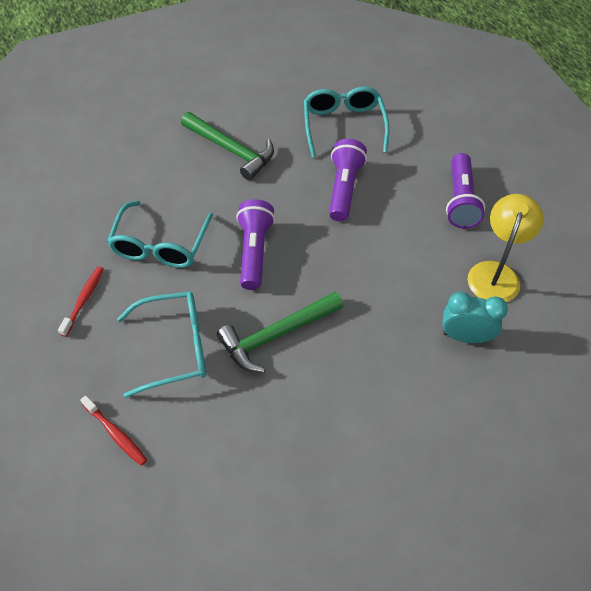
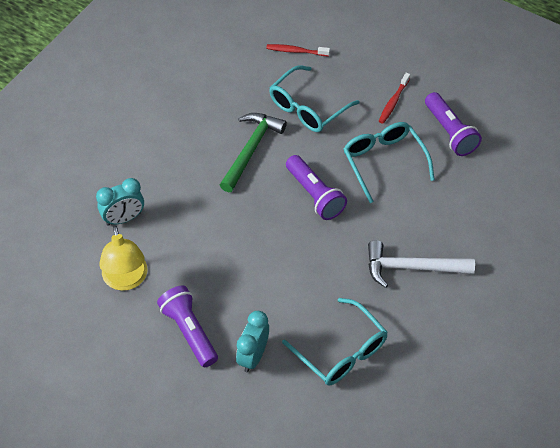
camera: 145 degrees right, 0 degrees up
(84, 300) = (393, 102): red toothbrush -> red toothbrush turned 45 degrees clockwise
(231, 150) = (412, 268): green hammer -> white hammer
(344, 188) = (291, 286): purple flashlight -> purple flashlight (450, 132)
(417, 157) = (253, 356): none -> turquoise clock

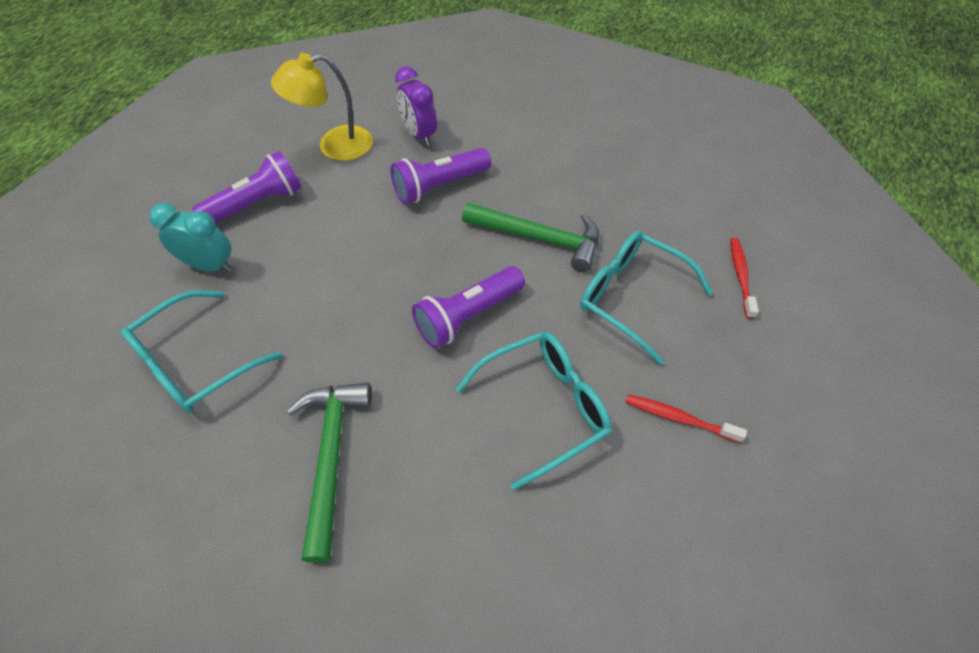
camera: 85 degrees right, 0 degrees up
(123, 218) = (419, 135): turquoise clock -> purple clock
(412, 268) = (331, 457): white hammer -> green hammer
(450, 132) = (632, 519): purple flashlight -> purple flashlight (439, 186)

